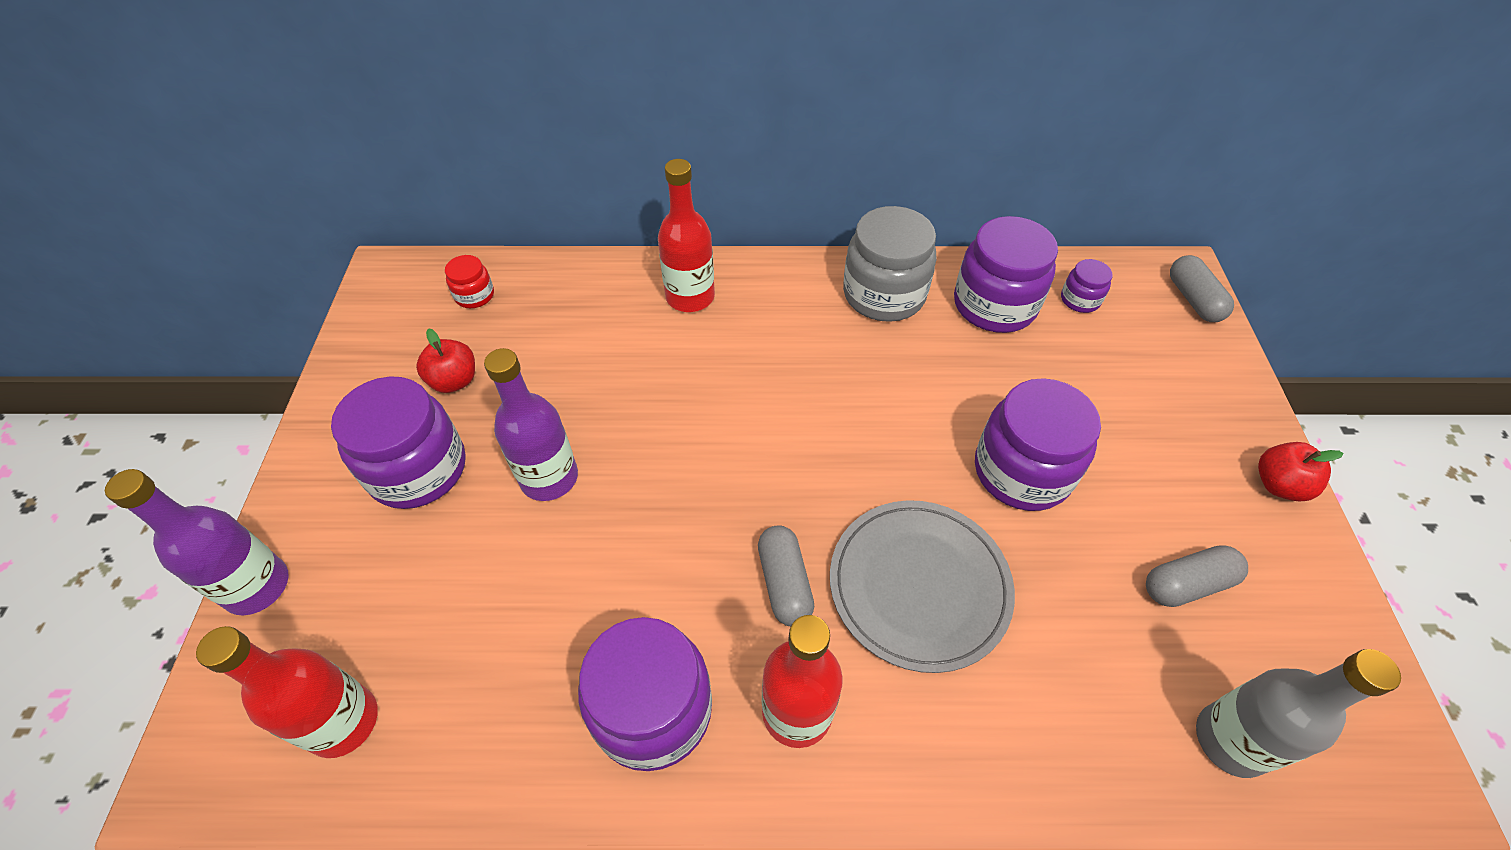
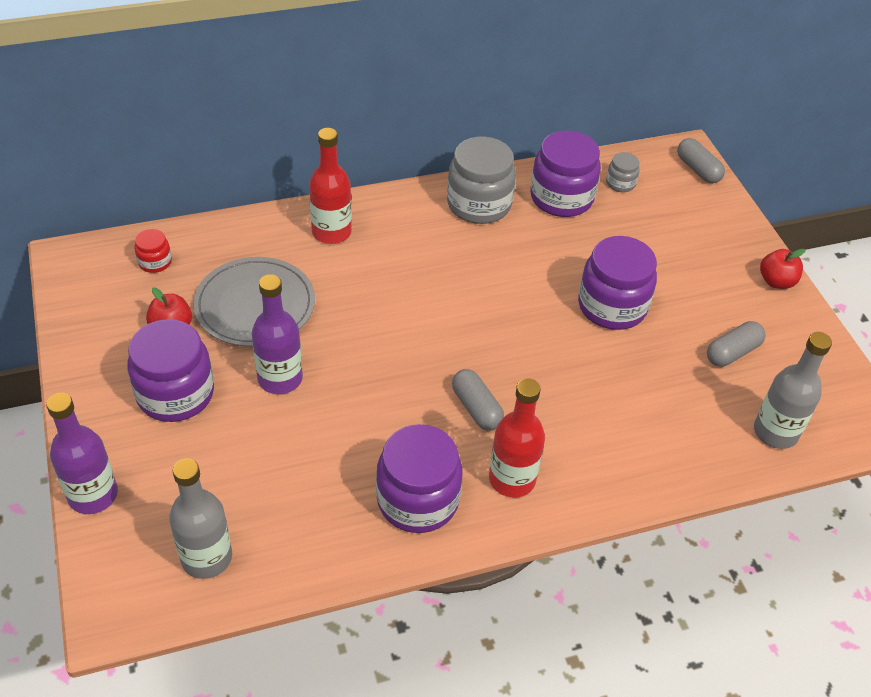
camera: 20 degrees left, 5 degrees down
(343, 721) = (206, 557): red bottle -> grey bottle
(919, 585) = (566, 390): grey plate -> grey plate (255, 305)
(1080, 300) = (620, 183): purple jar -> grey jar

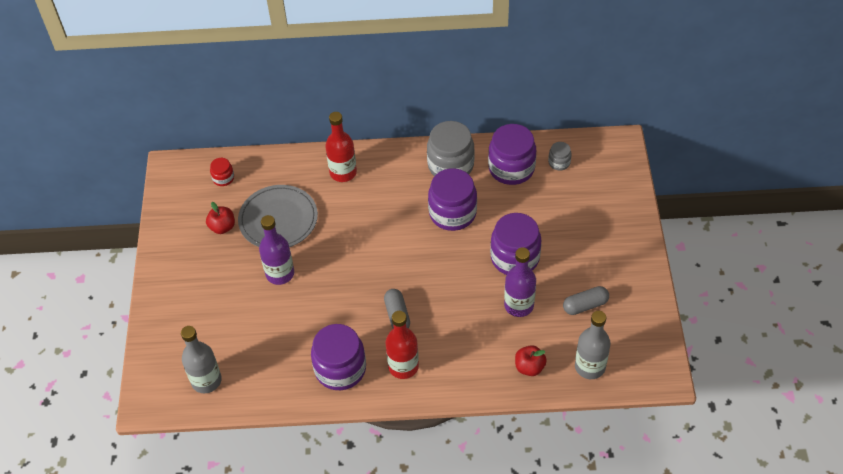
camera: 20 degrees right, 5 degrees up
(93, 495) = (151, 330): purple bottle -> purple bottle (519, 305)
(175, 394) = (214, 273): purple jar -> purple jar (452, 213)
(697, 169) = (622, 159): grey capsule -> none
(776, 281) = (641, 257): red apple -> red apple (529, 367)

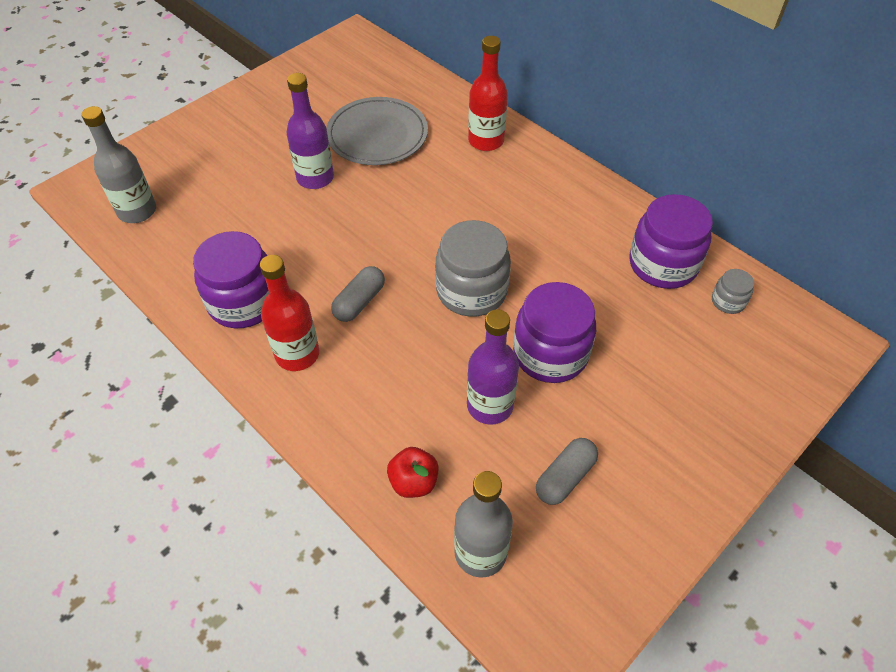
camera: 45 degrees right, 0 degrees up
(222, 227) = (326, 106): red apple -> none
(223, 178) = (381, 71): red jar -> none
(450, 165) = (599, 212): grey jar -> grey jar (471, 291)
(452, 213) = (542, 256): purple jar -> none
(585, 305) = (565, 477): grey capsule -> grey capsule turned 75 degrees counterclockwise

